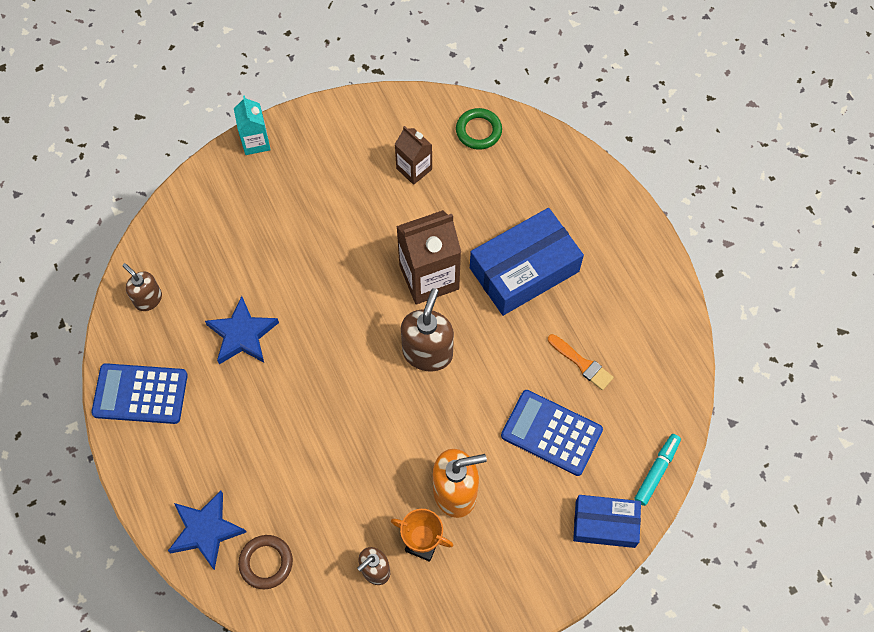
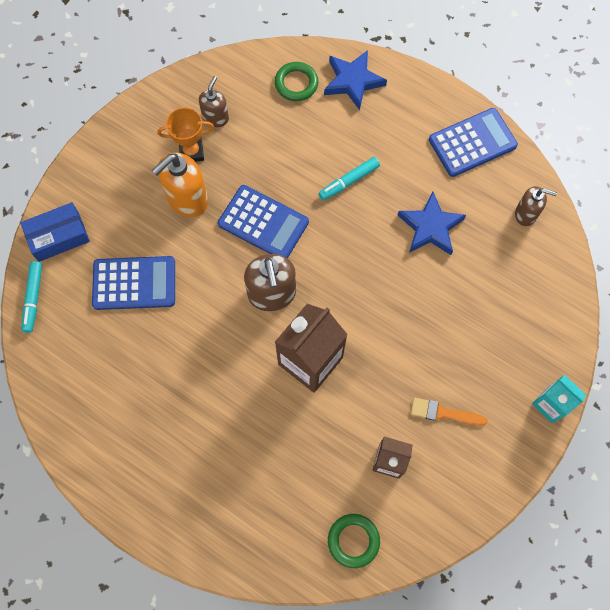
camera: 150 degrees right, 5 degrees up
(266, 562) = (296, 83): brown ring -> green ring
(286, 421) = (349, 181): none -> turquoise marker
(394, 425) = (263, 223): none -> blue calculator
(524, 269) = (230, 415): blue box -> none
(582, 363) = (136, 355): orange brush -> orange brush (443, 413)

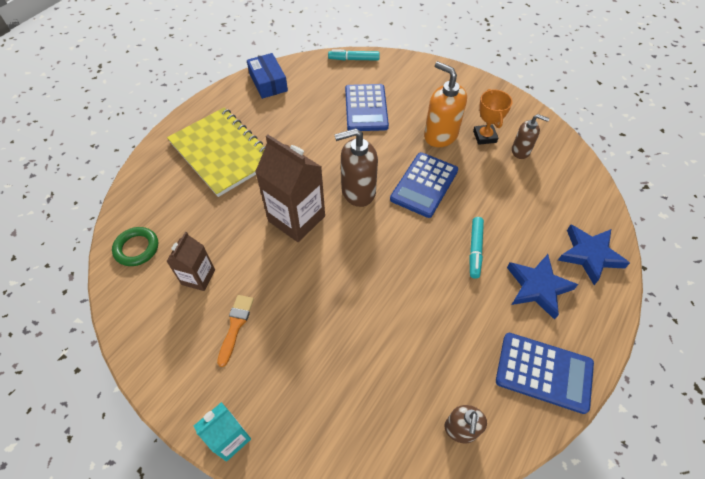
camera: 90 degrees right, 15 degrees down
(58, 236) = (401, 68): blue box -> blue box (268, 82)
(205, 461) = (222, 152): none -> yellow notebook
(296, 83) = (572, 208): green ring -> none
(349, 181) = (475, 250): turquoise marker -> turquoise marker turned 135 degrees counterclockwise
(430, 227) = (433, 322): blue star -> blue star (538, 287)
(472, 143) = (544, 372): blue calculator -> blue calculator turned 45 degrees counterclockwise

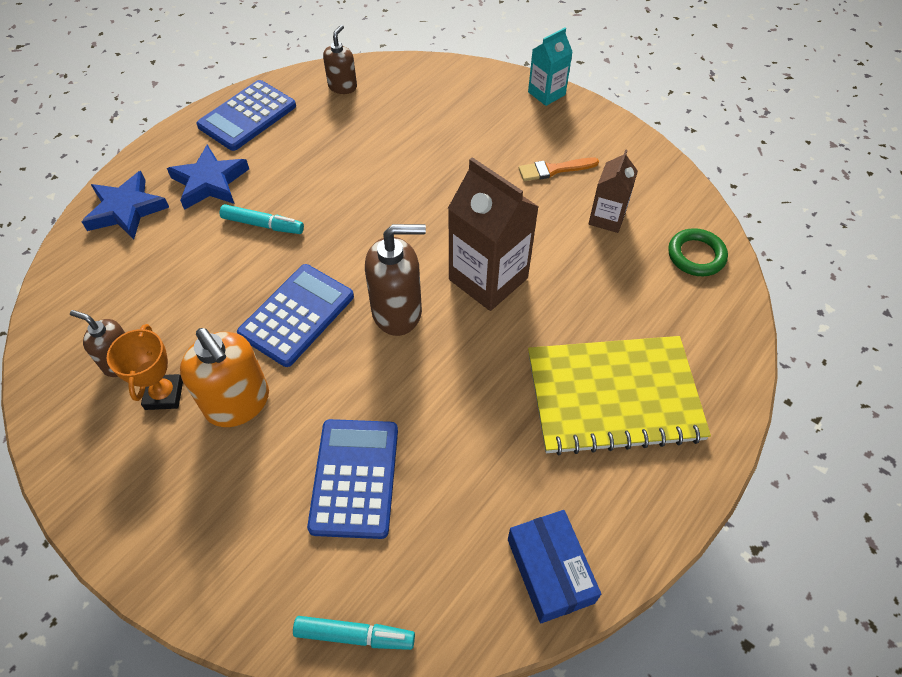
camera: 175 degrees left, 0 degrees up
(222, 152) = (613, 396): yellow notebook -> yellow notebook turned 60 degrees counterclockwise
(235, 326) = (554, 170): orange brush -> orange brush turned 60 degrees clockwise
(475, 250) = (263, 225): turquoise marker -> turquoise marker turned 90 degrees clockwise
(544, 372) = (247, 116): blue calculator -> blue calculator turned 75 degrees counterclockwise

